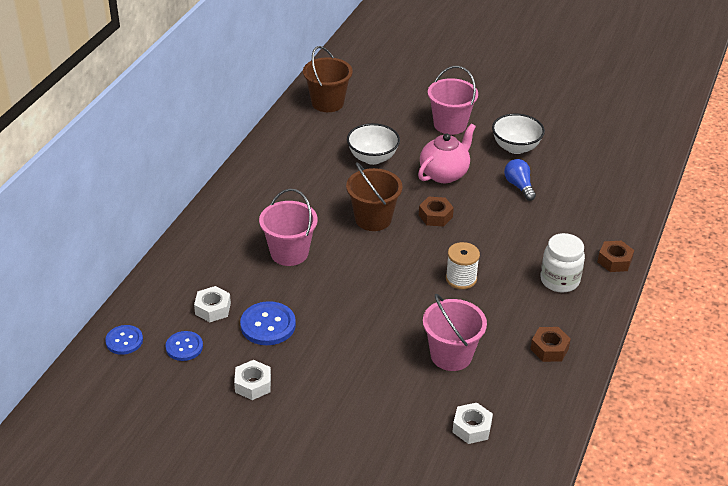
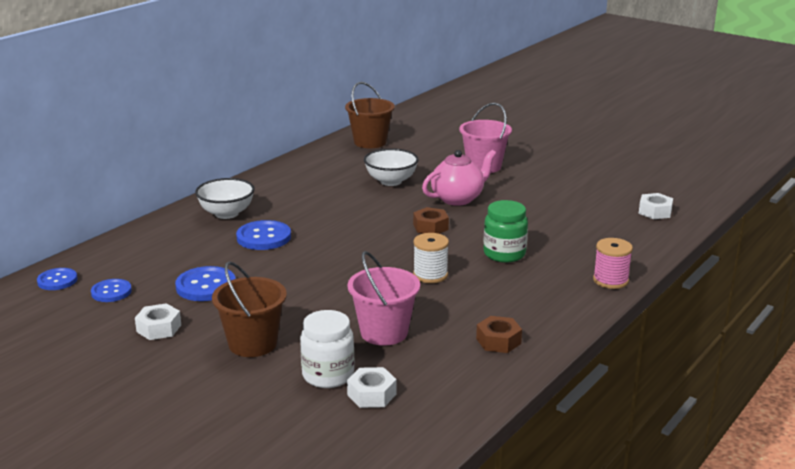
camera: 15 degrees right, 15 degrees down
(213, 309) = (160, 268): white nut -> white nut (655, 212)
(289, 253) = (264, 237): pink bucket -> blue button
(373, 219) = (364, 222): brown bucket -> brown bucket (253, 344)
(514, 242) = (504, 254): none -> green jar
(515, 147) = (544, 188): white bowl -> white bowl (226, 213)
(519, 186) = (532, 215): blue light bulb -> none
(559, 280) = (539, 288): white jar -> white jar (328, 375)
(614, 261) = (610, 280): brown nut -> pink spool

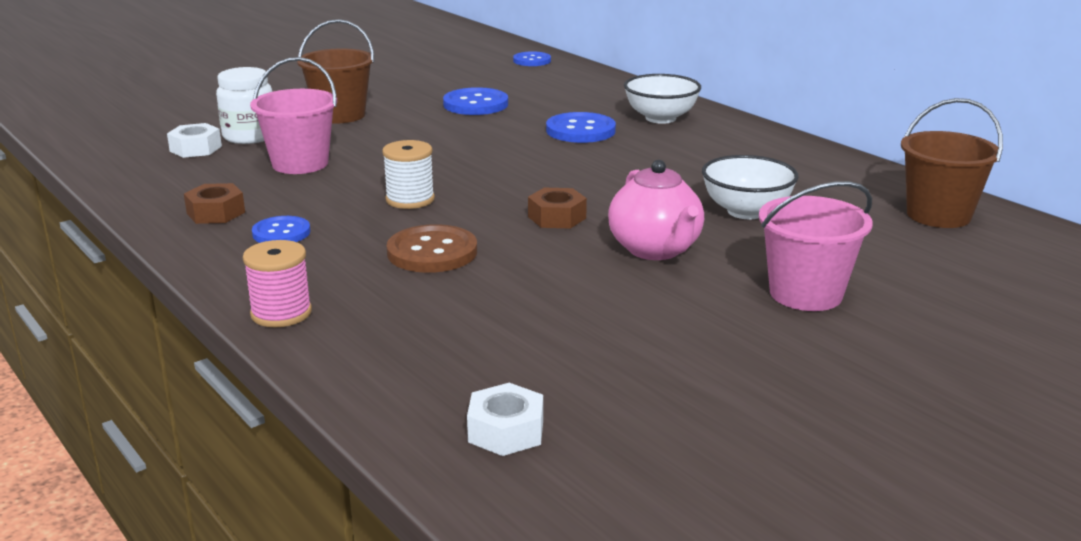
camera: 105 degrees right, 0 degrees up
(111, 292) = (493, 75): blue button -> blue button (281, 233)
(159, 328) = (405, 88): white nut -> none
(504, 254) = (432, 252): green jar -> brown button

